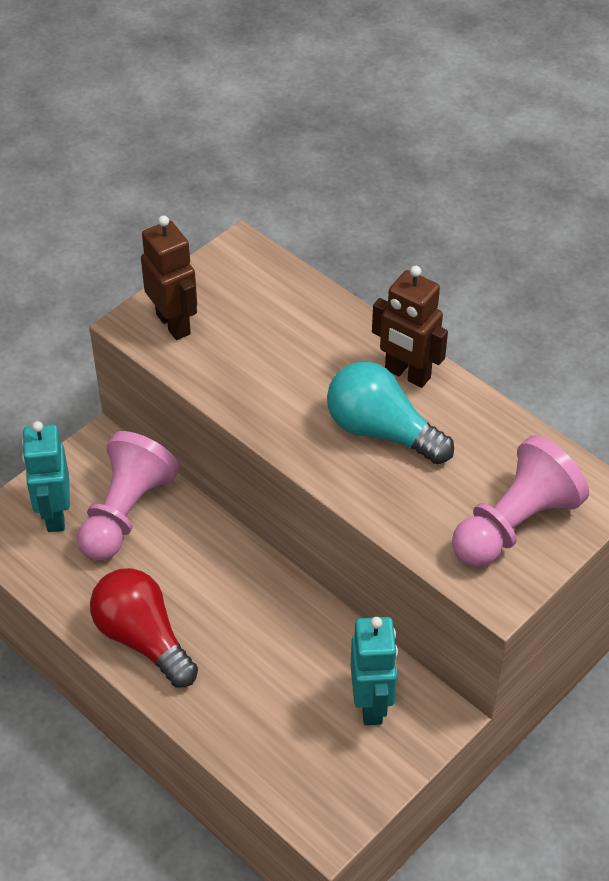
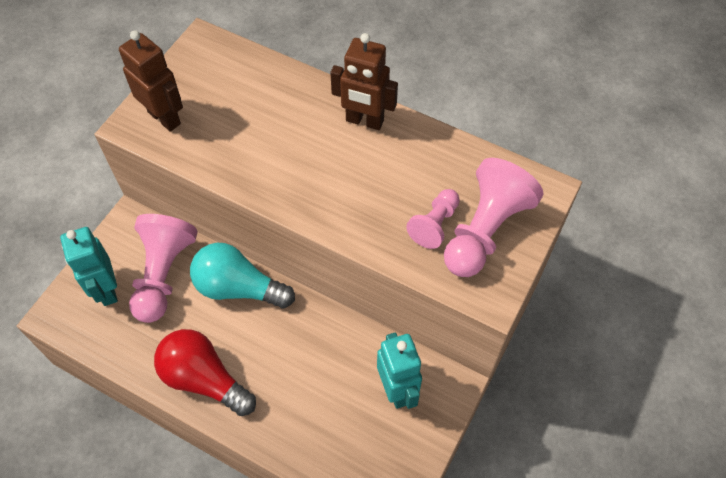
camera: 15 degrees left, 10 degrees up
(381, 431) = (358, 174): turquoise light bulb -> turquoise light bulb (238, 287)
(456, 505) = (434, 224): none -> pink pawn

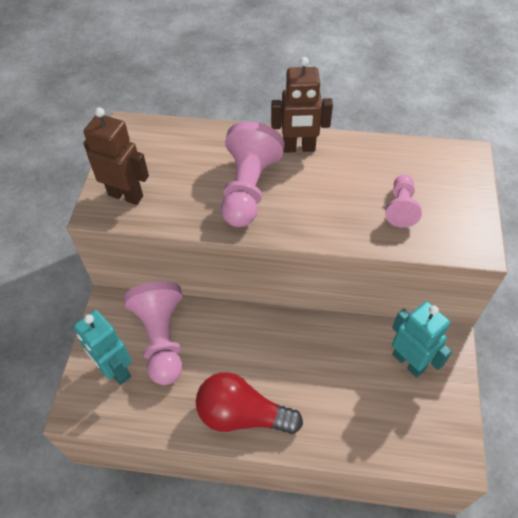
camera: 20 degrees left, 5 degrees down
(238, 287) = (234, 327): turquoise light bulb -> none
(485, 231) = (442, 200): pink pawn -> pink pawn (248, 189)

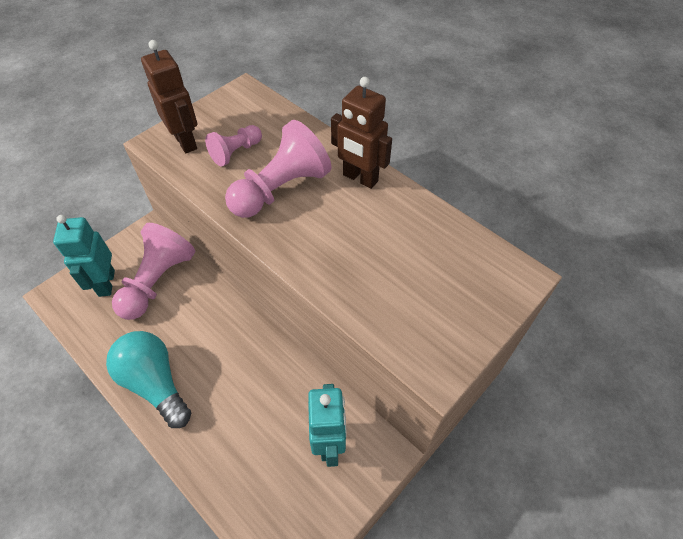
camera: 35 degrees right, 0 degrees up
(242, 414) = (155, 383): red light bulb -> turquoise light bulb
(400, 208) = (398, 285): pink pawn -> pink pawn (236, 152)

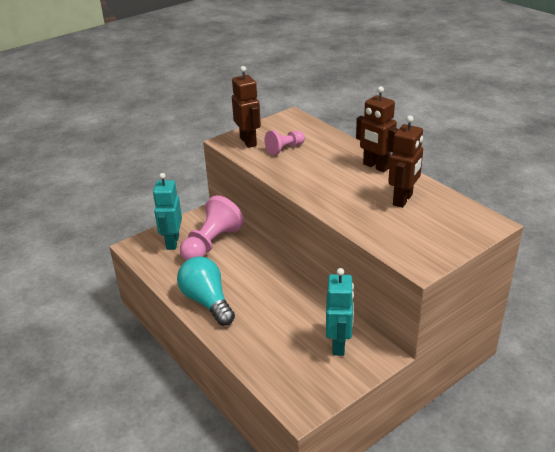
camera: 10 degrees right, 20 degrees down
(281, 189) = (316, 169): pink pawn -> none
(401, 239) = (403, 200): none -> brown robot

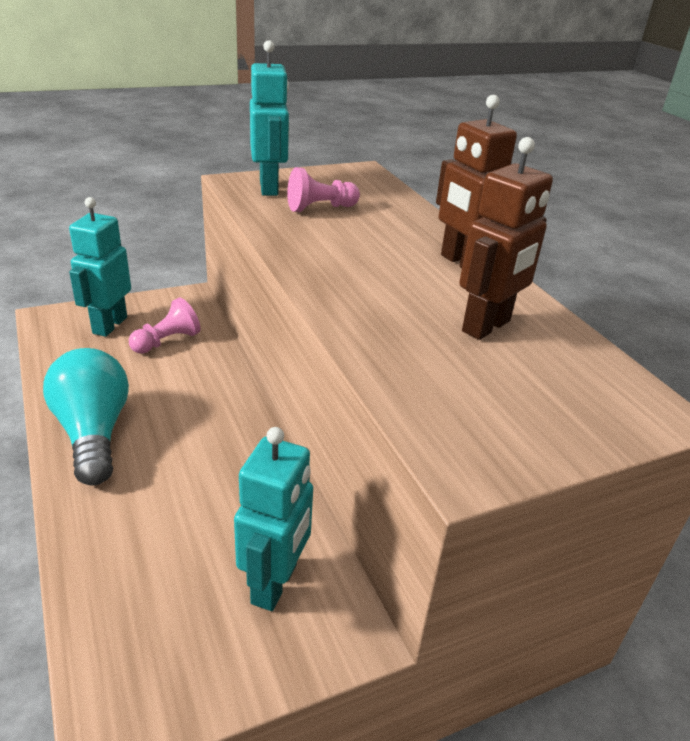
camera: 10 degrees right, 0 degrees up
(211, 244) = (167, 341): pink pawn -> pink pawn, size x0.56
(248, 141) = (269, 188): brown robot -> turquoise robot

